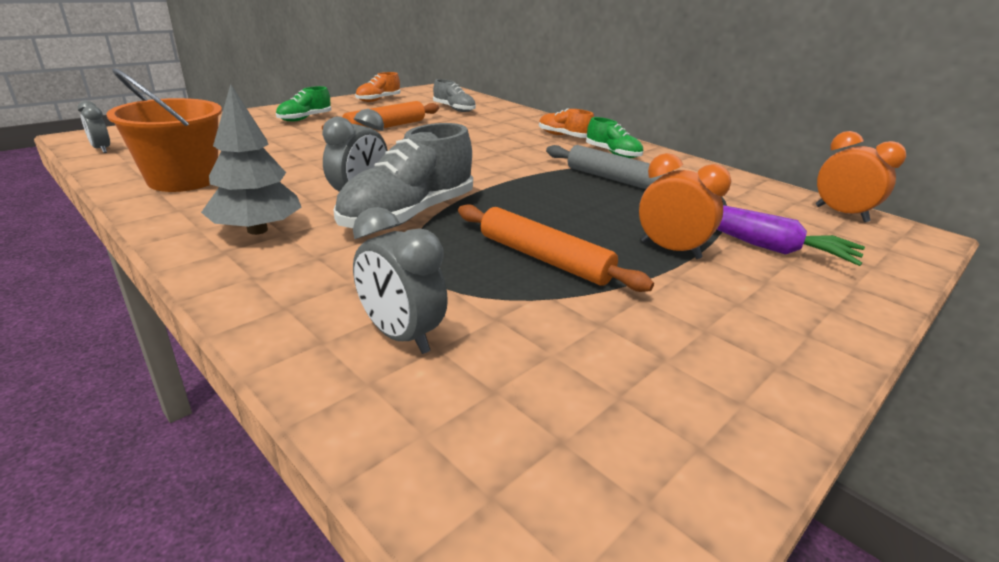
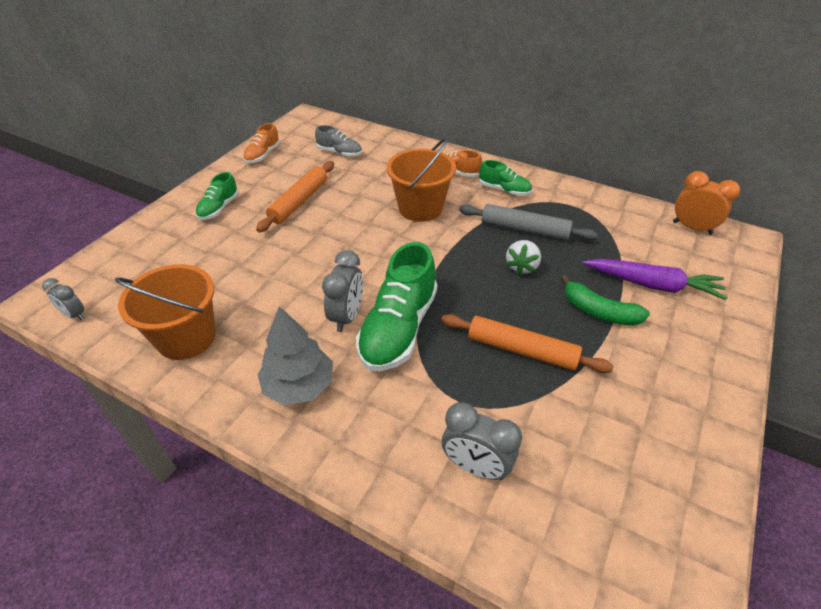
camera: 15 degrees left, 15 degrees up
(408, 215) = (398, 328): grey shoe -> green shoe
(507, 149) = (420, 208): none -> orange bucket
(593, 202) = (521, 267): none -> white strawberry
(670, 250) = (599, 311): orange clock -> green banana

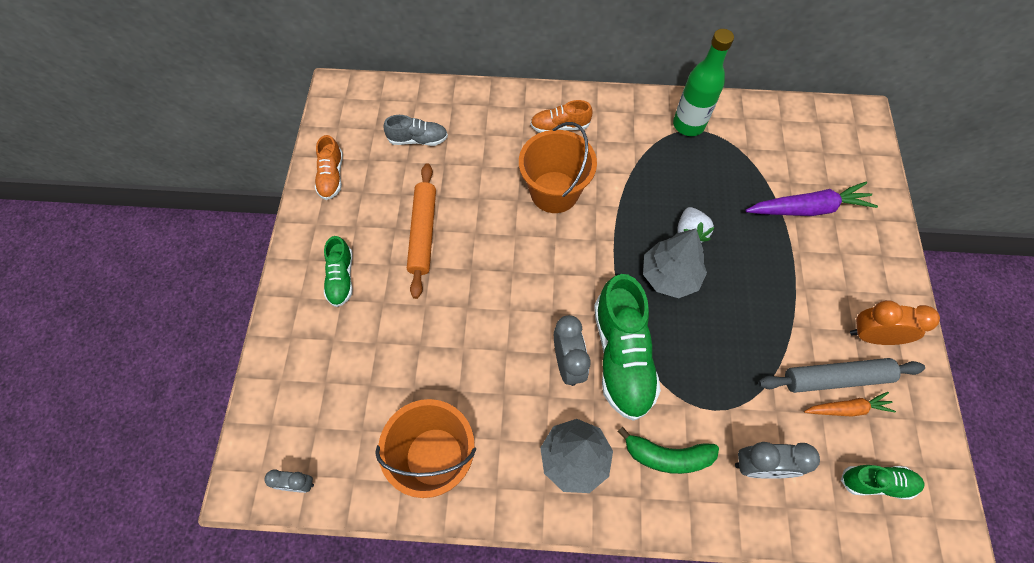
camera: 25 degrees left, 20 degrees up
(483, 289) = (670, 276): none -> grey tree
(504, 190) = (622, 133): green shoe -> green shoe (876, 482)
(522, 350) = (737, 333): orange rolling pin -> none
(525, 230) = (669, 182): grey rolling pin -> grey rolling pin (836, 378)
(567, 200) = (688, 125): none -> green bottle
(599, 311) = (778, 260): green banana -> green banana (667, 456)
(607, 456) = (847, 408): none -> orange carrot
(692, 228) = (812, 120): orange clock -> orange clock (872, 336)

